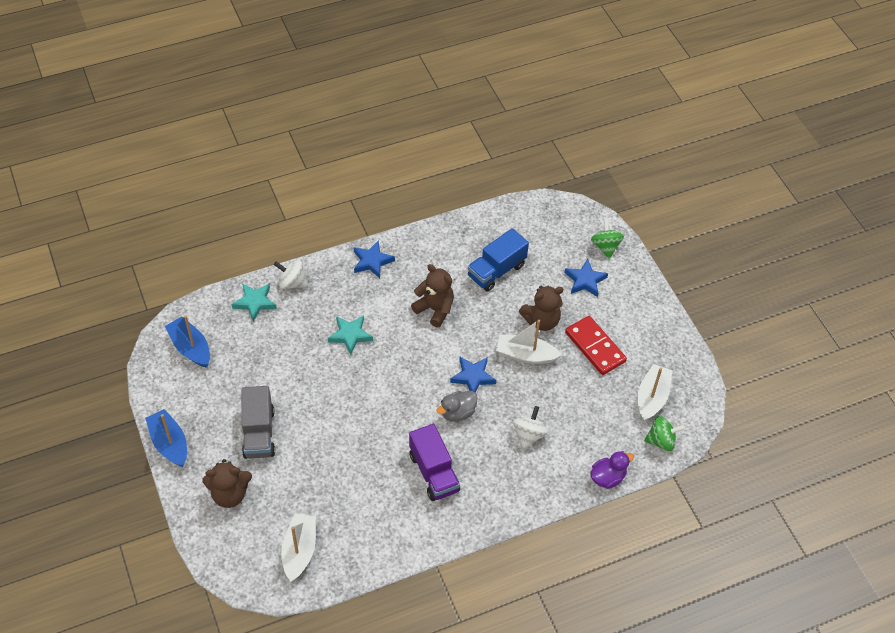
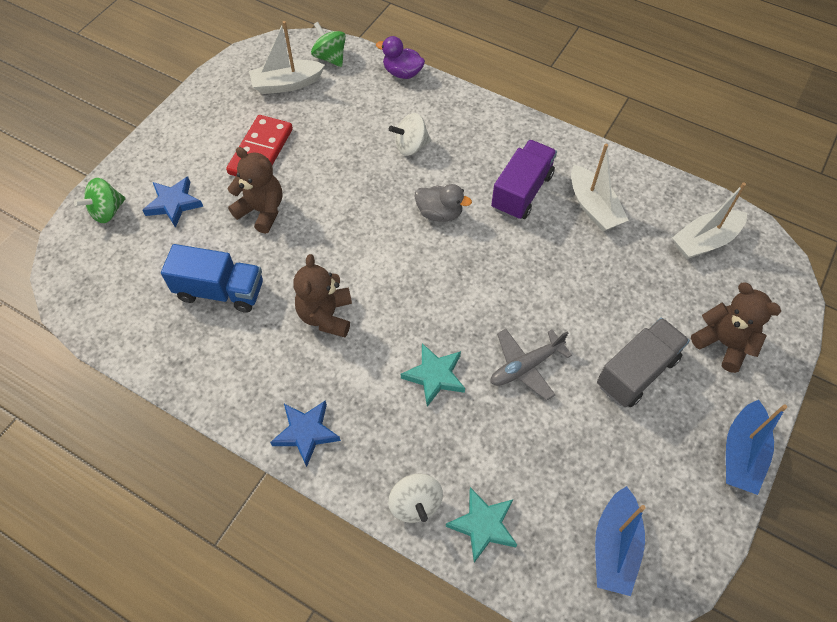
camera: 125 degrees left, 5 degrees up
(314, 381) = (525, 366): none -> grey plane
(473, 377) = (385, 226): blue star -> none
(525, 355) = (319, 199): white boat -> white boat (593, 207)

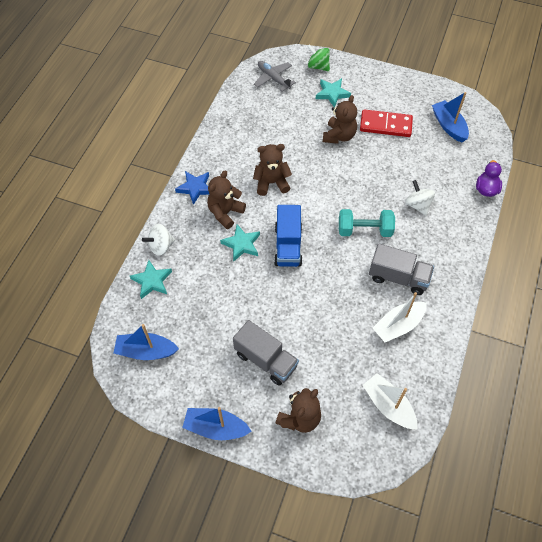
camera: 80 degrees right, 0 degrees up
(174, 203) = (332, 94): blue star -> turquoise star
(220, 291) = (277, 130): blue truck -> blue truck (288, 246)
(287, 84) = (448, 126): white boat -> blue boat
(330, 57) = (483, 144): green spinning top -> none
(368, 392) = (225, 213): none -> brown teddy bear
(439, 213) = (364, 230): grey duck -> turquoise dumbbell
(522, 192) = (398, 277): purple truck -> grey truck
(525, 366) = (257, 293): grey plane -> grey plane (273, 78)

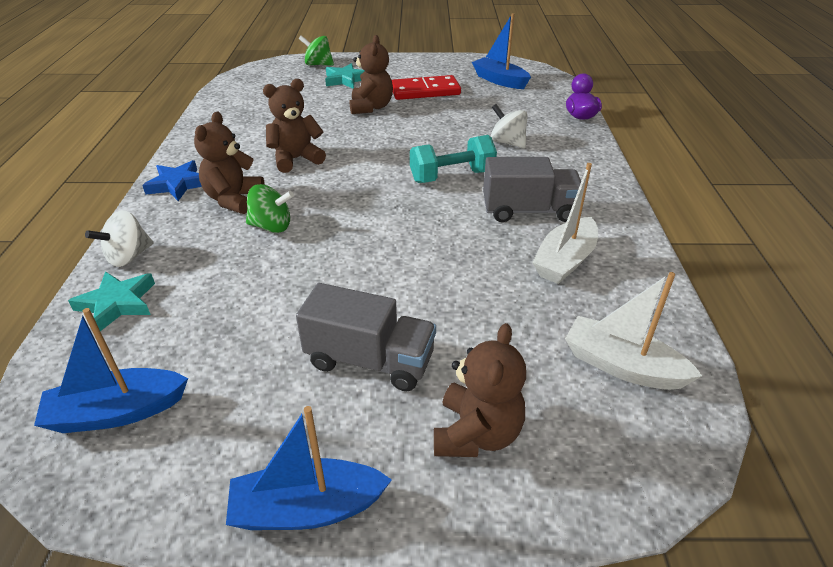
camera: 20 degrees left, 20 degrees down
(241, 244) = (271, 226): turquoise star -> green spinning top
(273, 78) = (264, 80): grey plane -> none
(288, 246) = (347, 213): blue truck -> none

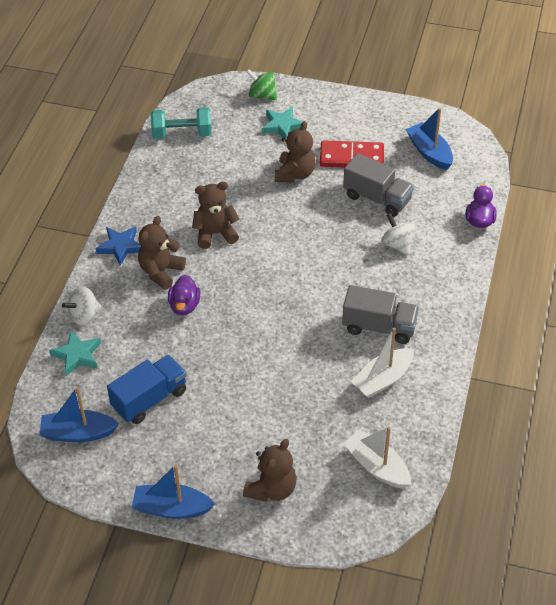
camera: 15 degrees right, 10 degrees up
(239, 340) = (149, 399): none -> blue truck
(271, 226) = (184, 305): green spinning top -> purple duck
(370, 360) = (225, 430): grey truck -> grey truck (377, 198)
(452, 176) = (334, 278): turquoise dumbbell -> turquoise dumbbell (182, 134)

